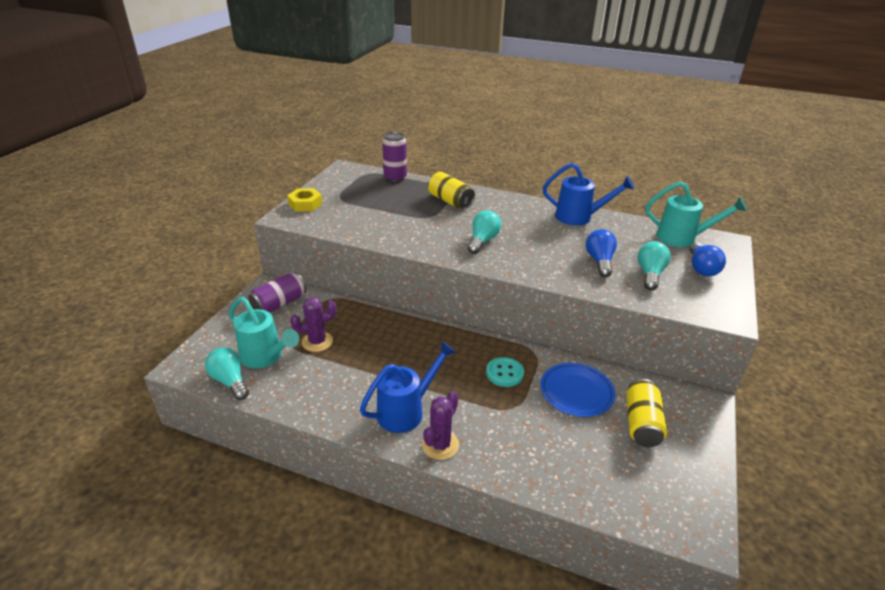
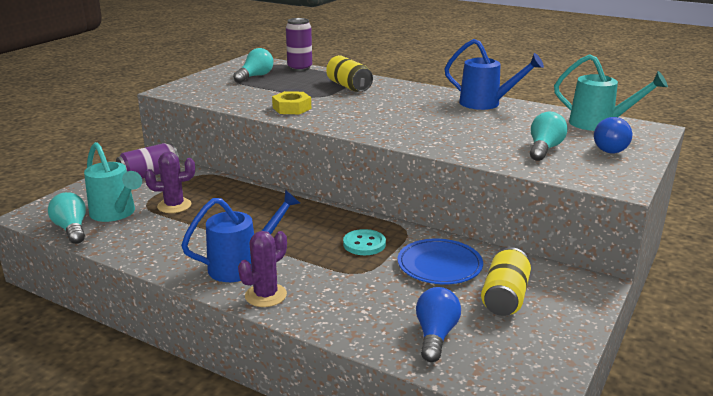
camera: 10 degrees right, 10 degrees down
(305, 204) = (196, 82): yellow nut -> yellow nut (292, 108)
(483, 241) = (367, 116): turquoise light bulb -> turquoise light bulb (255, 76)
(599, 261) = (490, 137): blue light bulb -> blue light bulb (435, 335)

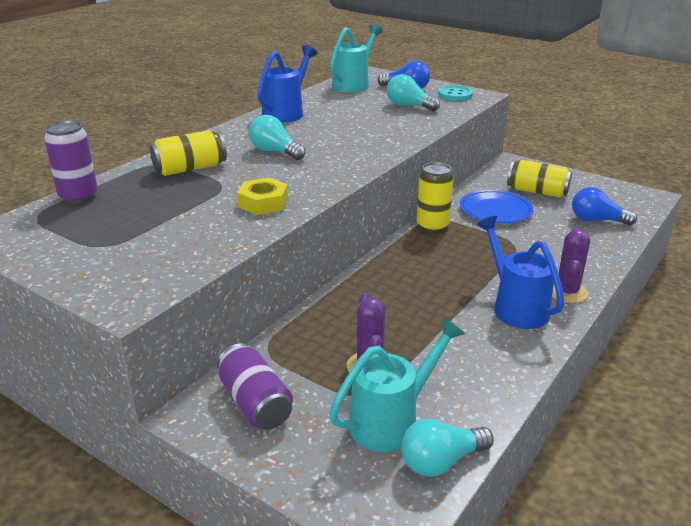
camera: 85 degrees left, 5 degrees up
(255, 76) = (97, 229): turquoise light bulb -> turquoise light bulb (275, 152)
(266, 295) = (567, 292): purple cactus -> purple cactus turned 60 degrees clockwise
(364, 244) = (463, 240): turquoise button -> turquoise button (455, 95)
(391, 229) = (432, 226): none -> yellow can

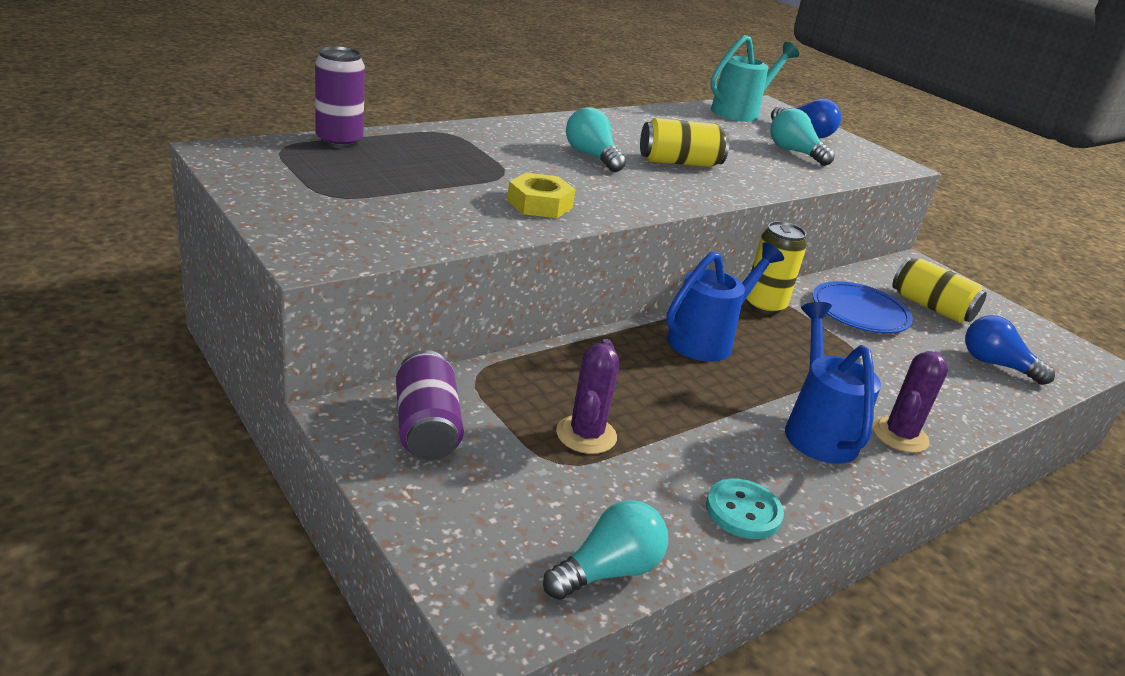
camera: 15 degrees right, 0 degrees up
(190, 169) = (481, 147): yellow can -> yellow can (679, 162)
(286, 113) = (635, 121): blue watering can -> blue watering can (707, 340)
(391, 421) = (575, 504): turquoise watering can -> none
(441, 462) = (608, 571): turquoise light bulb -> turquoise light bulb turned 150 degrees clockwise
(455, 95) = (865, 155): turquoise button -> turquoise button (743, 511)

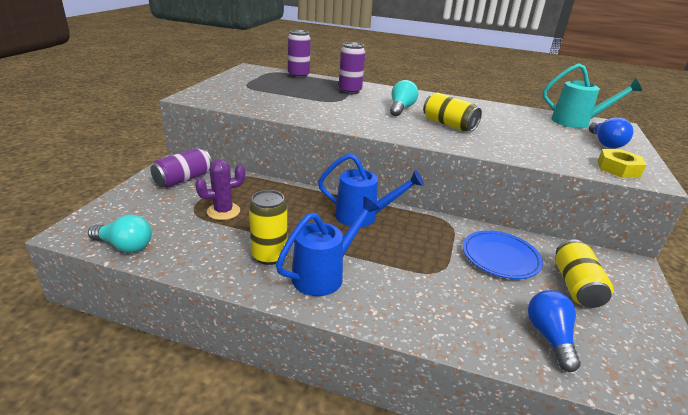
camera: 55 degrees right, 0 degrees up
(475, 148) = (350, 91): none -> purple can
(540, 204) = (318, 112): yellow nut -> yellow nut (618, 168)
(743, 511) = (211, 269): turquoise button -> none
(764, 305) = (436, 223): yellow can -> yellow can (269, 256)
(794, 152) = (559, 146): turquoise light bulb -> none
(899, 435) = (366, 308): purple cactus -> none

